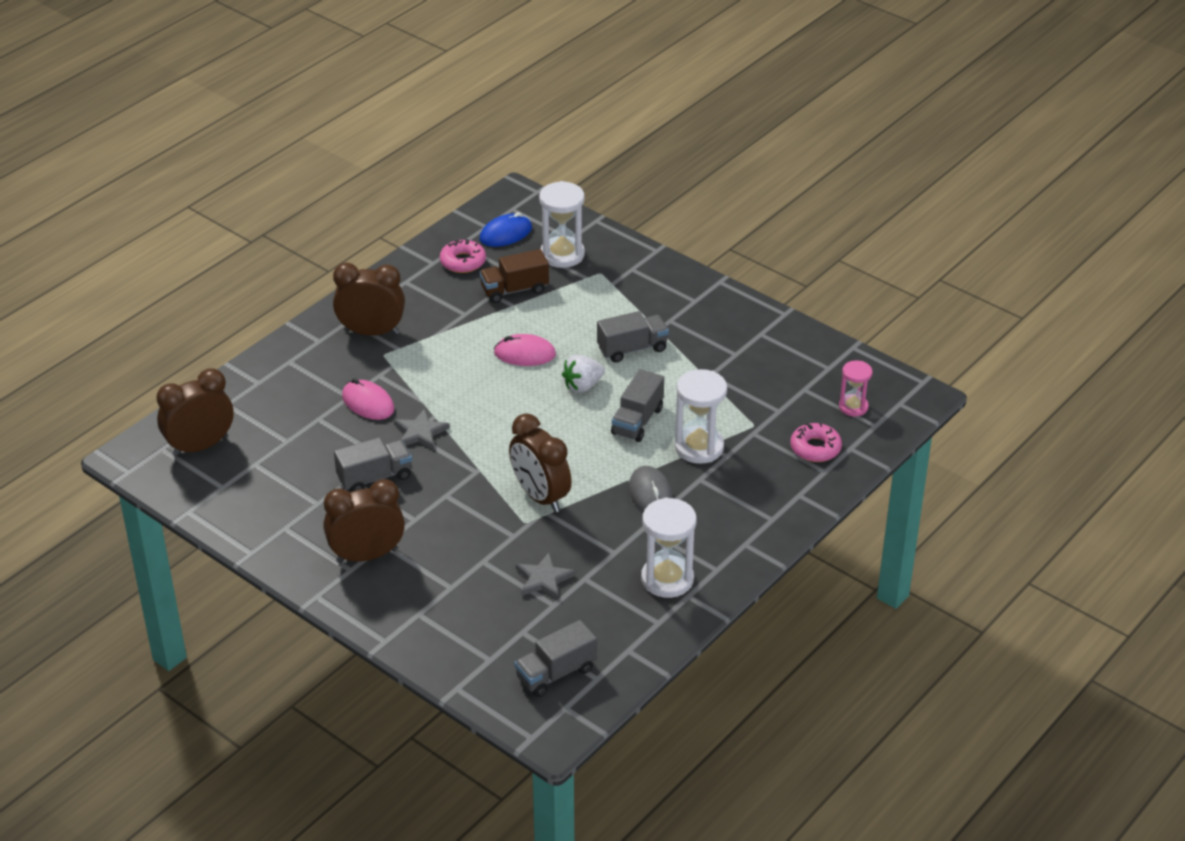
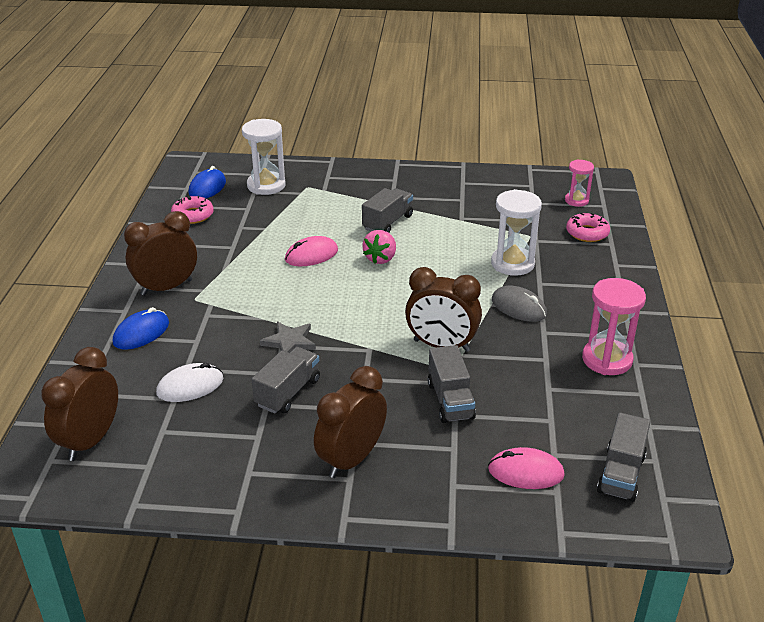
camera: 35 degrees left, 5 degrees down
(308, 435) = (190, 386): none -> white mouse
(314, 368) = (141, 333): none -> blue mouse
(368, 403) = (219, 339): pink mouse -> pink mouse (525, 472)
(514, 290) = (255, 218): brown truck -> none
(543, 579) = (519, 404): grey star -> none
(583, 386) = (380, 258): white strawberry -> pink strawberry
(637, 421) = (448, 265): grey truck -> grey truck (450, 400)
(667, 579) = (607, 359): white hourglass -> pink hourglass

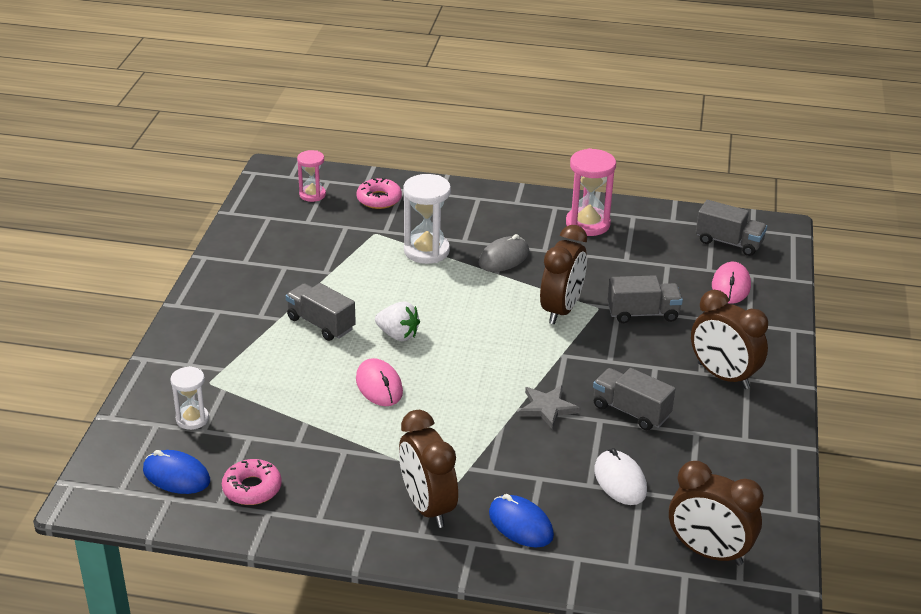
camera: 85 degrees left, 0 degrees up
(266, 185) = (192, 419): white hourglass -> white hourglass, size x0.61
(380, 258) = (398, 335): pink strawberry -> white strawberry

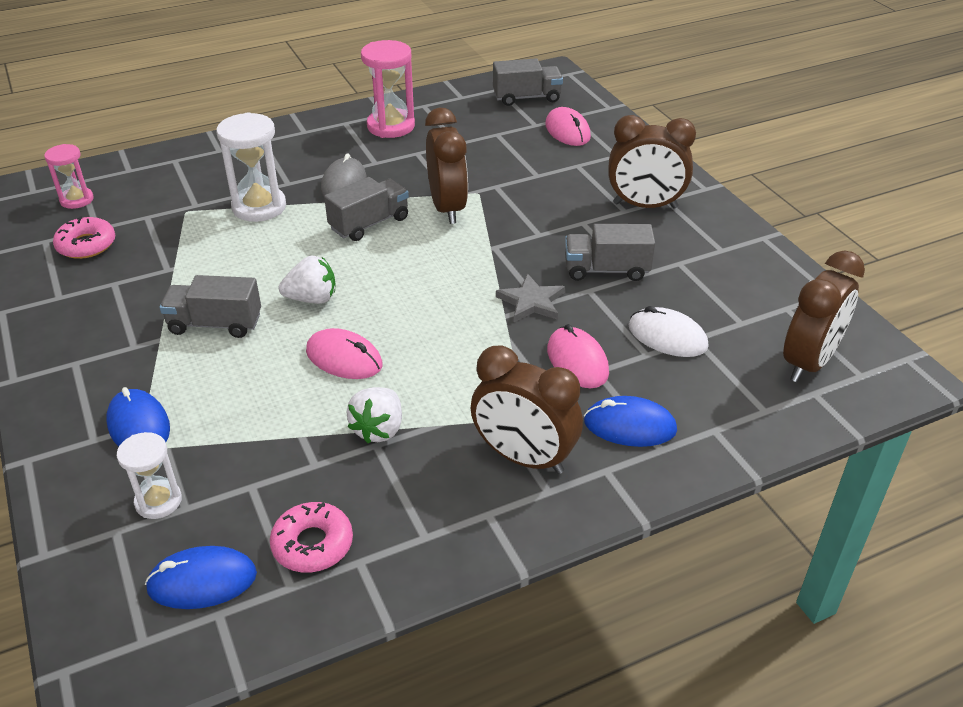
camera: 35 degrees left, 5 degrees up
(220, 368) = (139, 426): none -> blue mouse
(355, 442) = (379, 429): none -> white strawberry
(379, 199) = (158, 178): pink donut -> pink donut (86, 245)
(533, 464) = (577, 361): none -> pink mouse
(642, 313) = (522, 182): grey truck -> grey truck (369, 224)
(708, 552) = (809, 363): brown clock -> brown clock turned 45 degrees counterclockwise

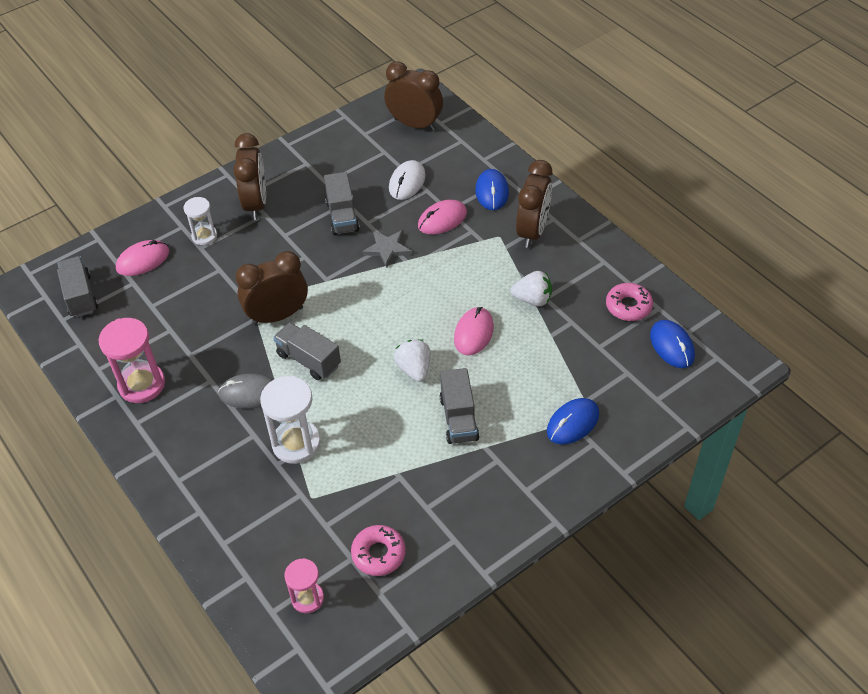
camera: 100 degrees left, 10 degrees up
(158, 501) = (628, 387): white hourglass -> white hourglass (204, 236)

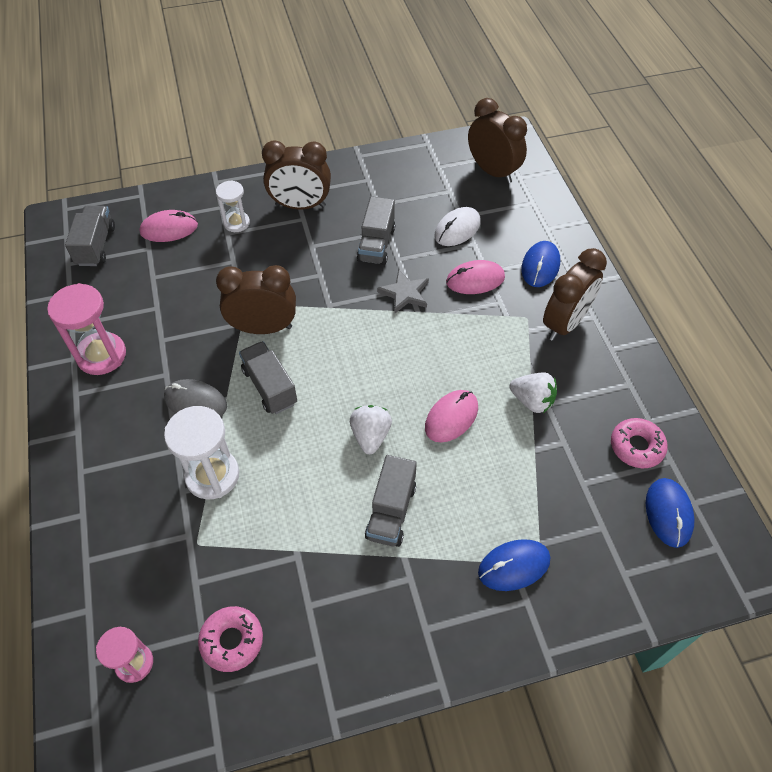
camera: 20 degrees right, 5 degrees up
(256, 204) = (300, 206): brown clock -> brown clock turned 75 degrees clockwise

